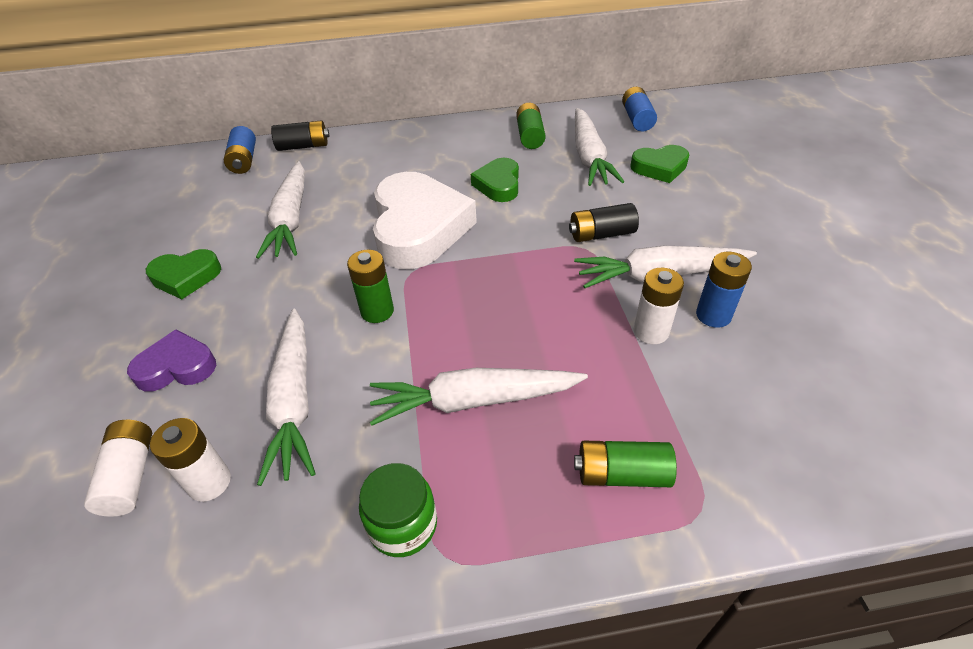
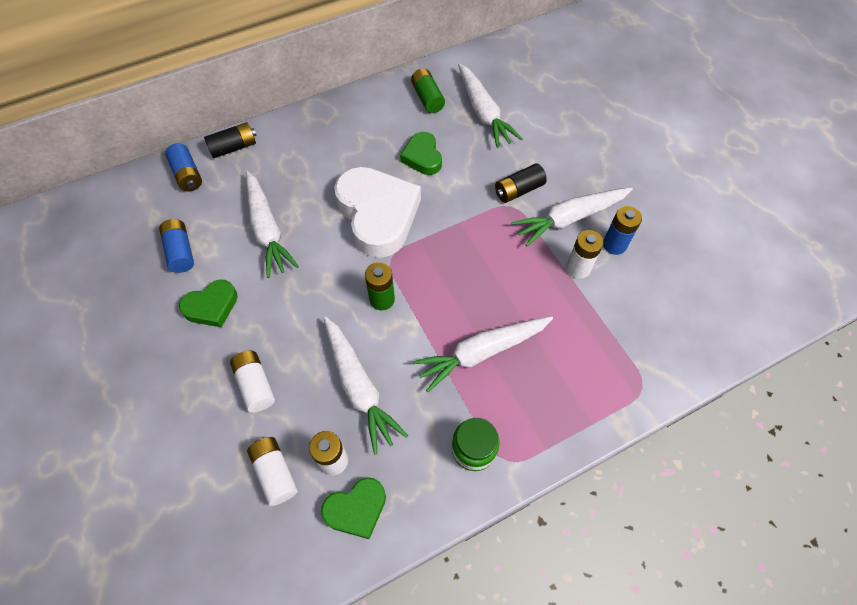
camera: 20 degrees left, 15 degrees up
(177, 367) = (255, 385): purple heart -> white battery
(621, 474) = (591, 377): green battery -> none
(637, 119) = (507, 63): blue battery -> blue battery (181, 251)
(659, 168) = (541, 114): green heart -> green heart (356, 509)

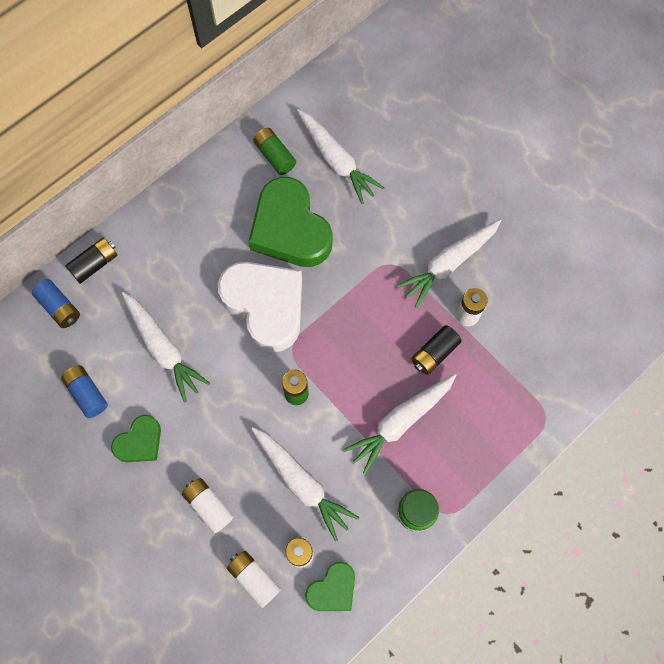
camera: 15 degrees left, 10 degrees up
(422, 157) = (290, 229): green heart -> green heart, size x1.94
(518, 190) = (393, 244): black battery -> black battery (434, 353)
(614, 245) = (495, 282): blue battery -> none

